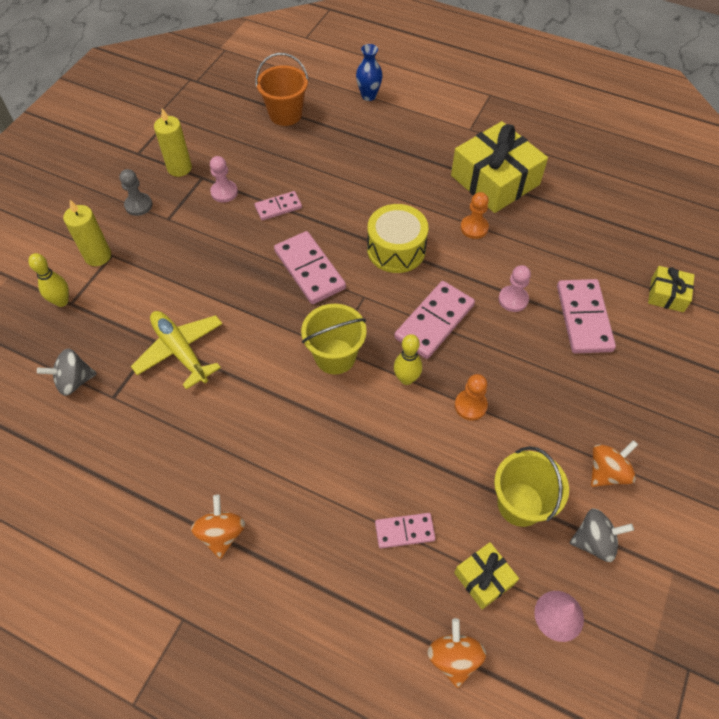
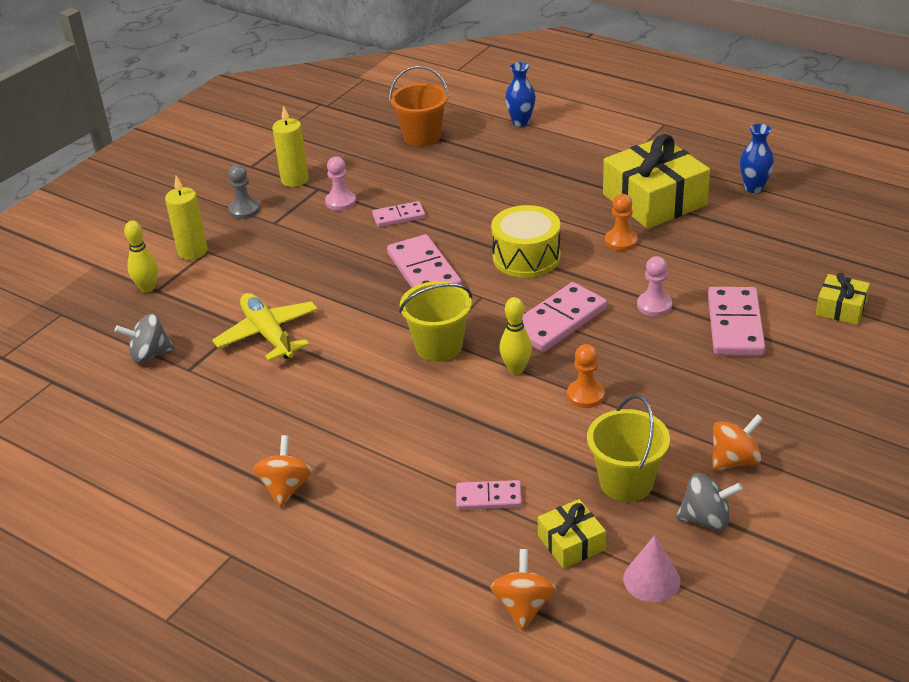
camera: 10 degrees right, 20 degrees down
(575, 164) = (754, 188): none -> blue vase

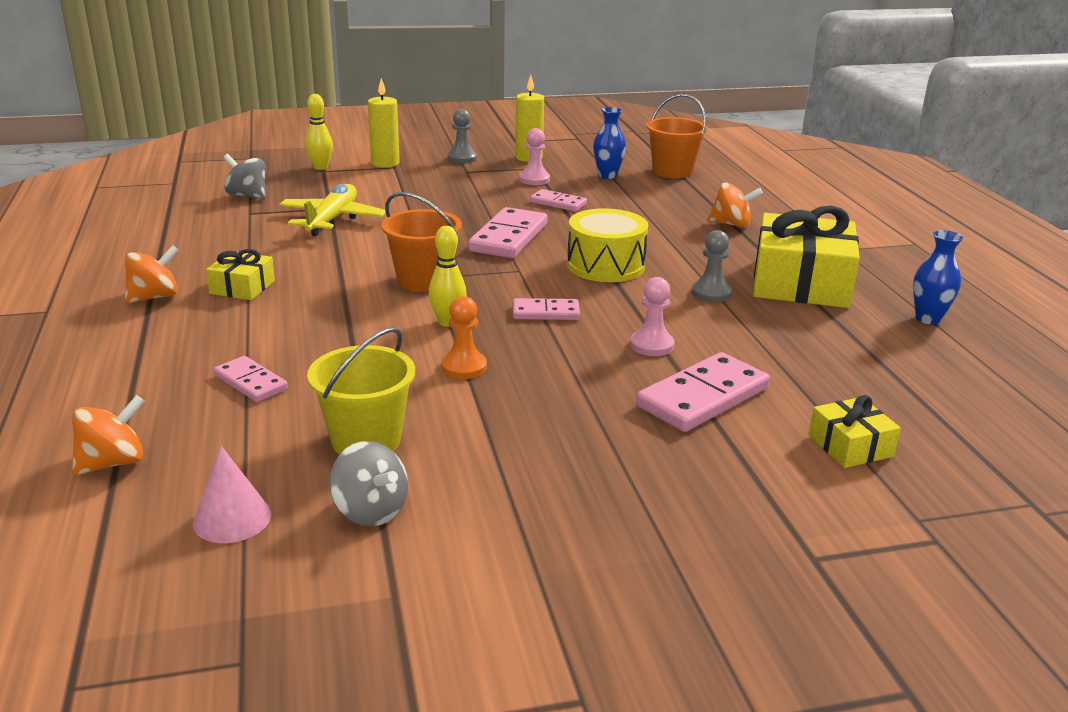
camera: 40 degrees right, 10 degrees down
(439, 346) = (423, 280): yellow bucket -> orange bucket
(520, 122) = (774, 193): blue vase -> blue vase (607, 175)
(558, 321) = (545, 312): pink domino -> pink domino, size x0.58
(571, 543) = (236, 449): yellow gift -> yellow gift (242, 287)
(621, 241) = (711, 293): orange pawn -> grey pawn
(734, 460) = (490, 488): orange spinning top -> orange spinning top (731, 224)

